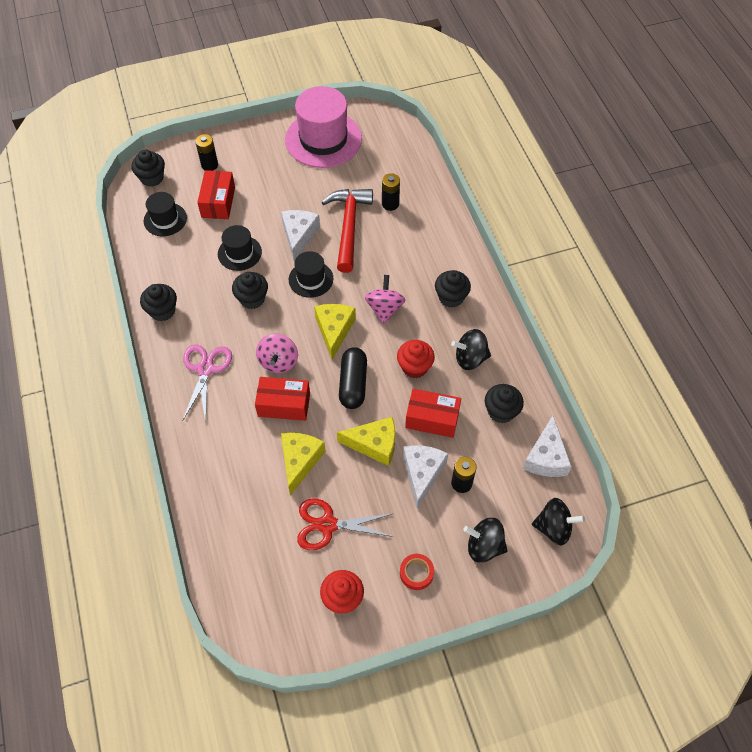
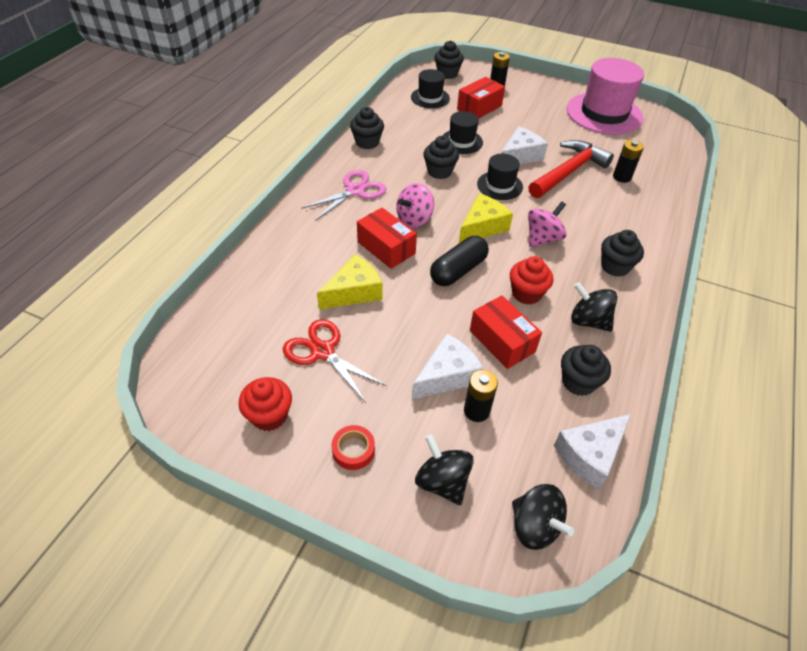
camera: 40 degrees right, 10 degrees down
(374, 444) = (428, 323): yellow cheese -> none

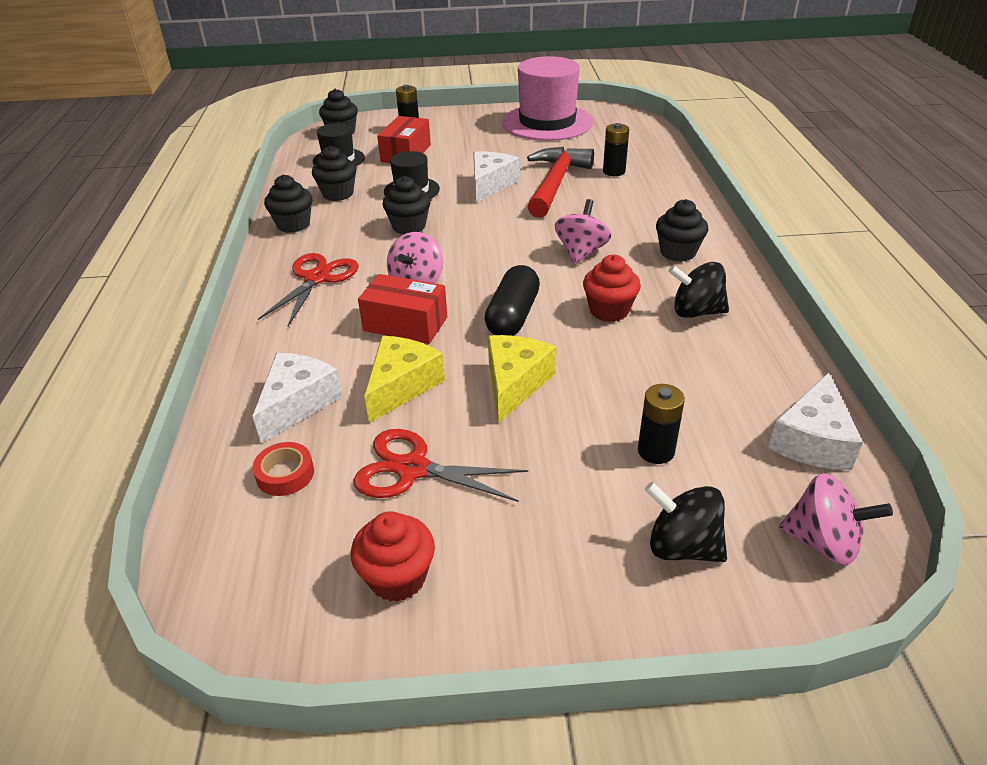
camera: 25 degrees left, 10 degrees down
(353, 450) = (545, 565): red tape -> red tape (285, 474)
(355, 191) = (317, 278): pink scissors -> red scissors
(447, 375) = (591, 429): white cheese -> white cheese (298, 403)
(482, 227) = (505, 264): yellow cheese -> yellow cheese (515, 383)
(499, 185) = (491, 218): black hat -> none
(502, 341) = (623, 367): red box -> none
(535, 526) = (823, 542): black spinning top -> pink spinning top
(578, 382) = (737, 374): black cupcake -> black cupcake (338, 194)

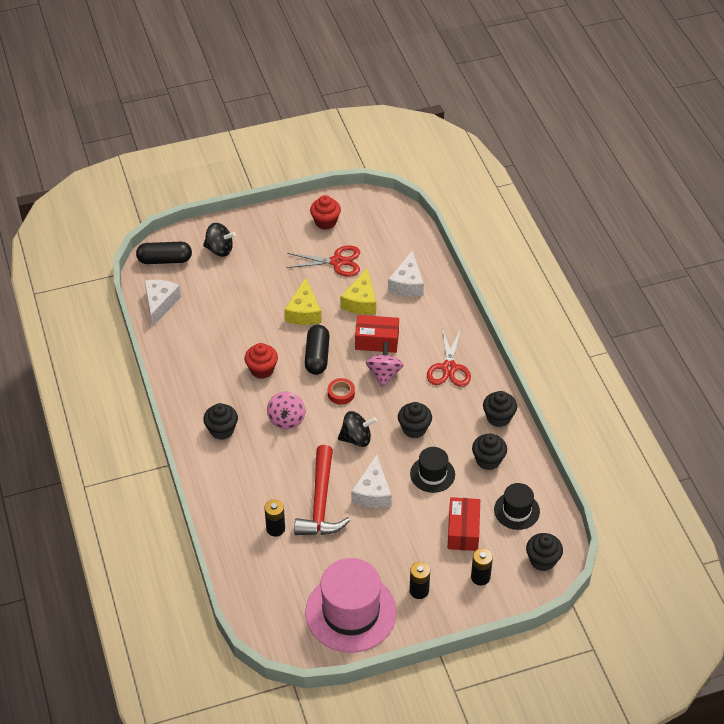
camera: 165 degrees right, 10 degrees up
(285, 474) = (391, 251): red tape -> red tape (341, 393)
(656, 451) = (231, 287): black battery -> black battery (419, 591)
(696, 312) = (211, 377): black spinning top -> black spinning top (356, 438)
(823, 542) = (165, 260): pink spinning top -> black capsule

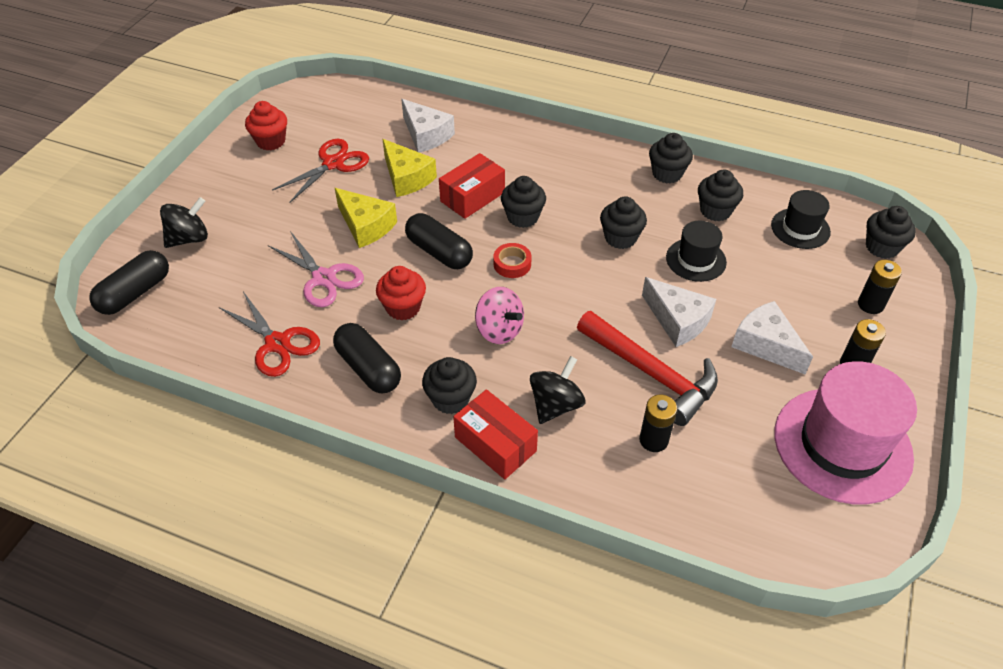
camera: 50 degrees left, 0 degrees up
(160, 304) = (191, 338): white cheese -> white cheese (766, 345)
(209, 384) = (368, 368): none -> black capsule
(249, 323) = (324, 278): none -> pink scissors
(356, 438) = (588, 289): black spinning top -> black spinning top (555, 405)
(384, 374) = (523, 217): pink spinning top -> black cupcake
(449, 368) = (567, 169): red scissors -> red scissors (277, 343)
(463, 531) = (794, 281): red box -> red box (495, 444)

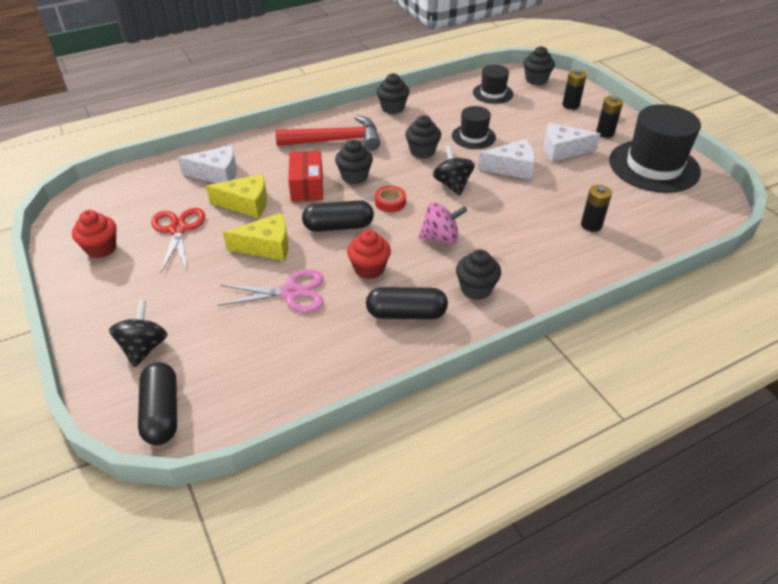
camera: 50 degrees left, 5 degrees down
(277, 343) = (327, 350): red scissors -> none
(495, 444) = (533, 289): red box -> none
(555, 405) = (527, 247): black spinning top -> black spinning top (452, 185)
(652, 373) = (541, 199): red hammer -> red hammer (336, 140)
(715, 211) = (444, 110): black cupcake -> none
(842, 445) = (654, 166): pink hat -> black hat

